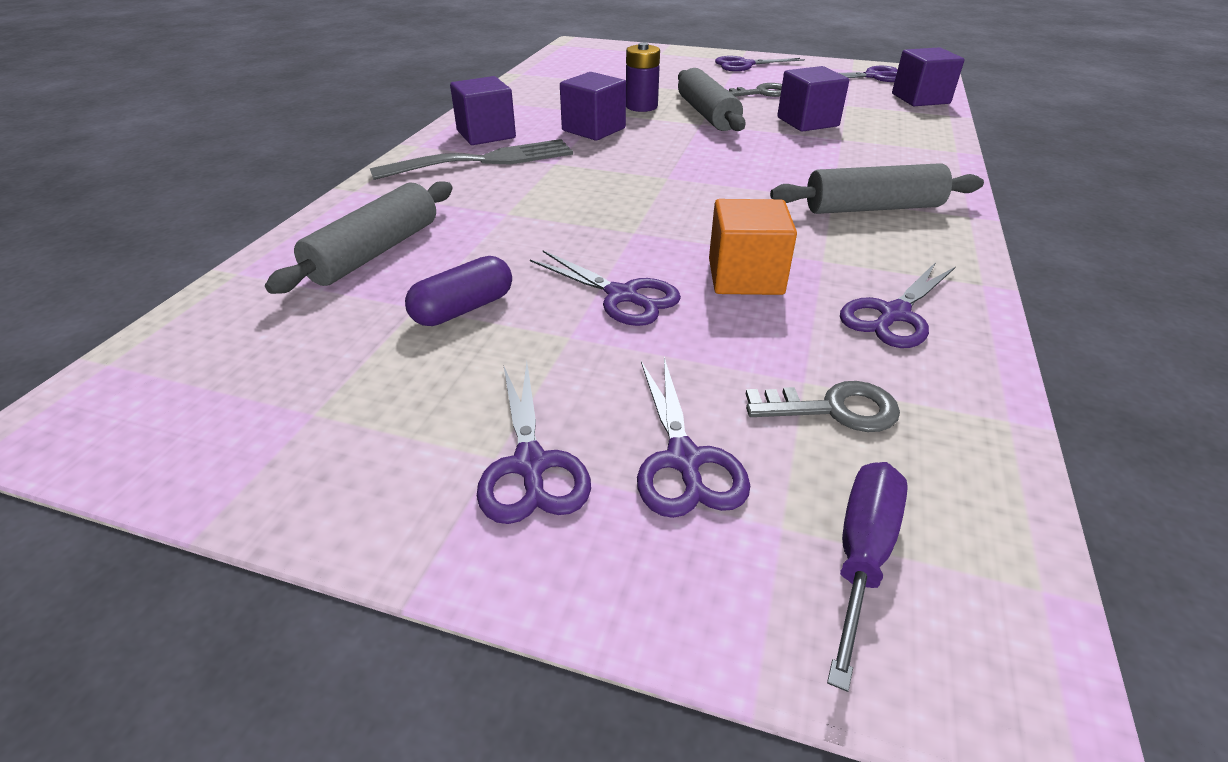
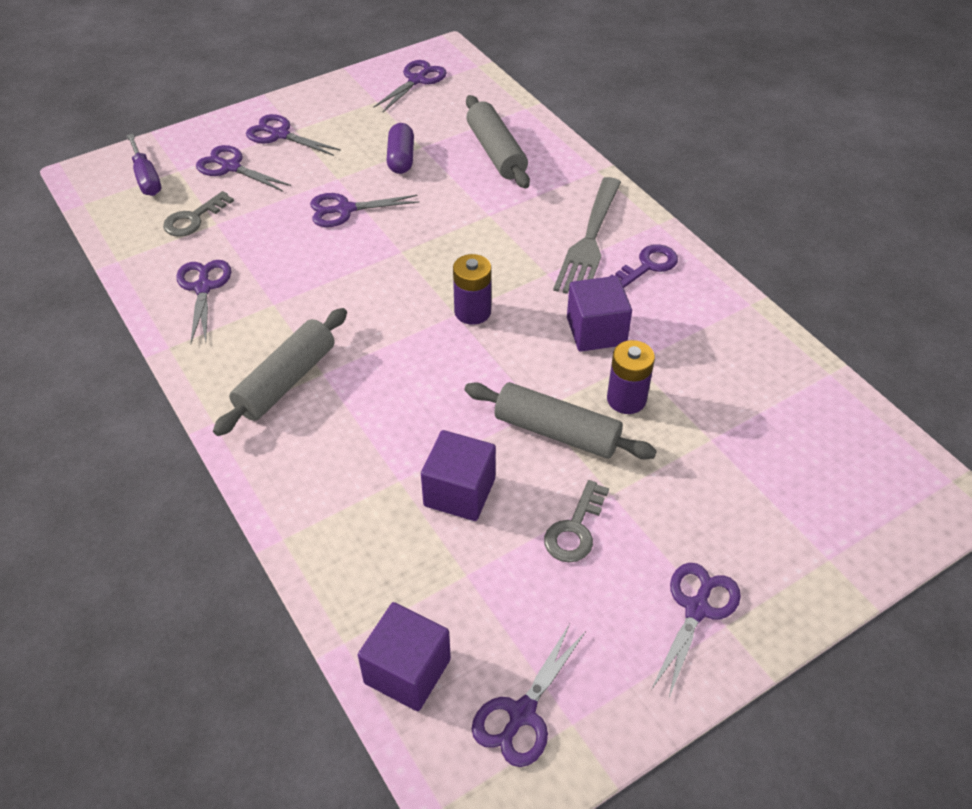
camera: 130 degrees right, 10 degrees up
(201, 404) = (417, 80): none -> purple scissors
(486, 134) = (648, 266): purple cube -> purple key
(652, 172) = (472, 312): none -> purple battery
(745, 277) = (301, 261): orange cube -> none

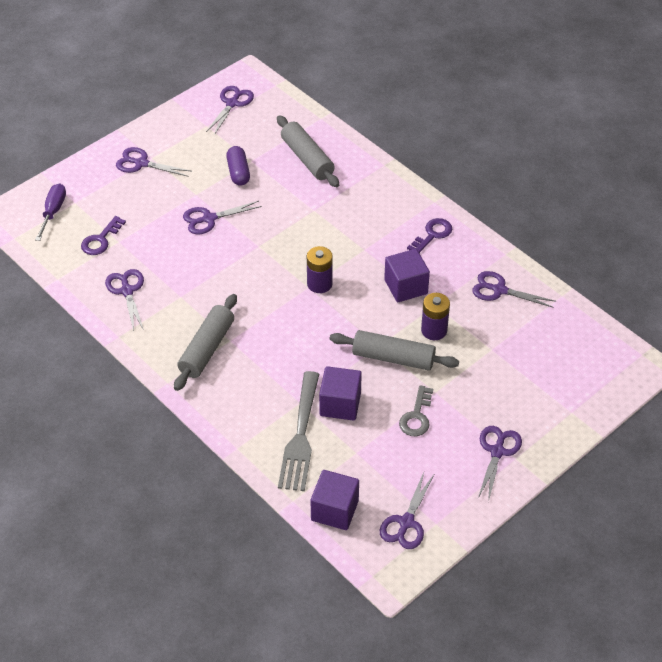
camera: 10 degrees left, 0 degrees up
(146, 178) = (53, 212): purple screwdriver -> purple screwdriver turned 135 degrees counterclockwise
(193, 219) = (100, 240): grey key -> purple key
(231, 167) = (113, 195): purple scissors -> purple scissors (499, 290)
(589, 241) = (389, 221): grey fork -> grey fork (300, 436)

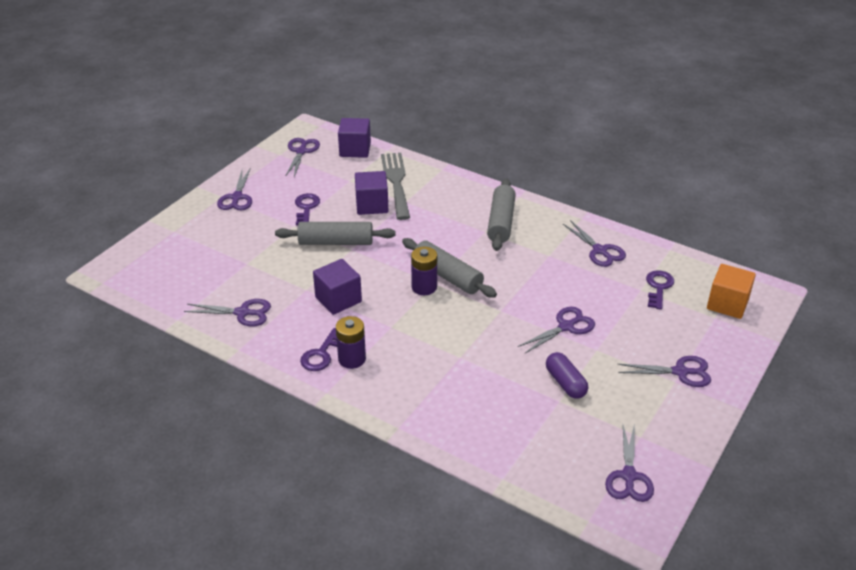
camera: 165 degrees right, 10 degrees down
(53, 212) = (727, 304): purple screwdriver -> orange cube
(307, 158) = (494, 416): grey rolling pin -> grey rolling pin (447, 276)
(416, 416) = (306, 208): grey key -> purple key
(434, 330) = (303, 268): purple battery -> purple battery (352, 359)

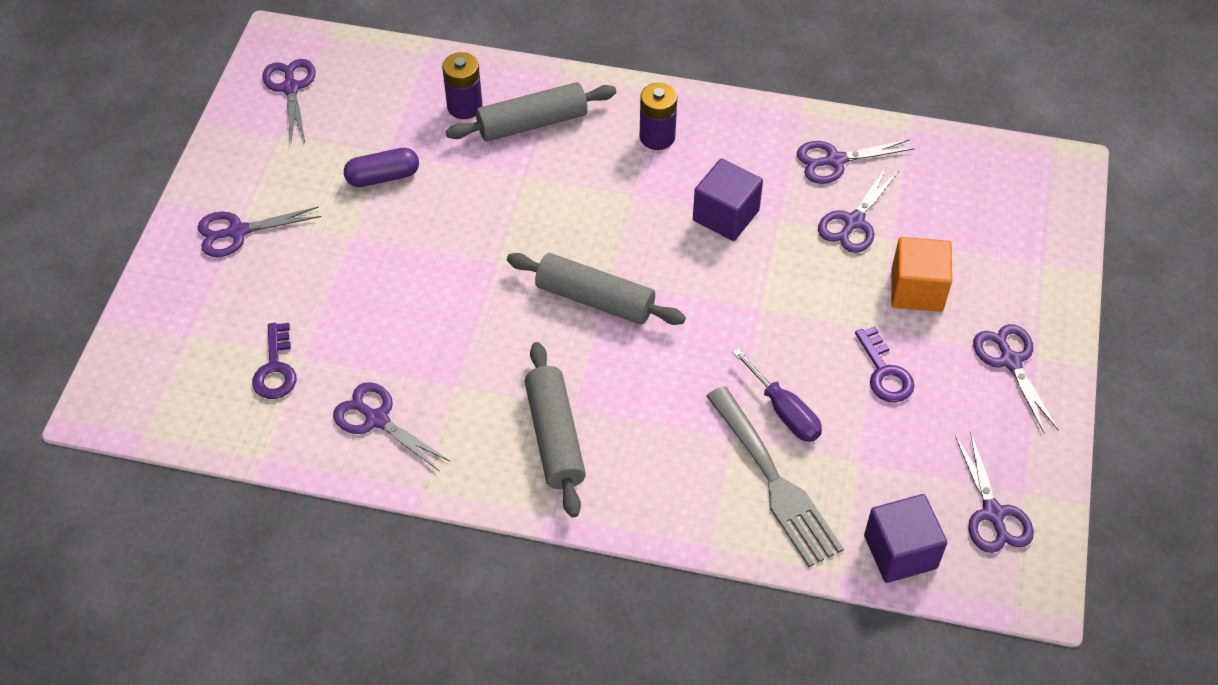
camera: 160 degrees right, 15 degrees up
(321, 354) = (698, 133): purple key -> none
(336, 242) = (792, 314): grey rolling pin -> grey rolling pin (532, 123)
(372, 205) = (784, 411): purple cube -> purple screwdriver
(424, 287) = (619, 269): purple battery -> purple battery (464, 106)
(565, 383) = (383, 177): purple capsule -> purple capsule turned 60 degrees counterclockwise
(566, 326) = (400, 260): purple scissors -> purple scissors (854, 222)
(727, 304) = (170, 366): orange cube -> orange cube (917, 290)

